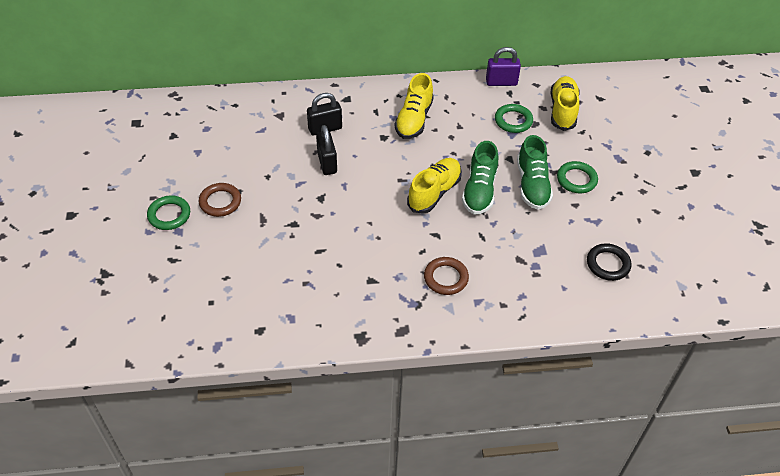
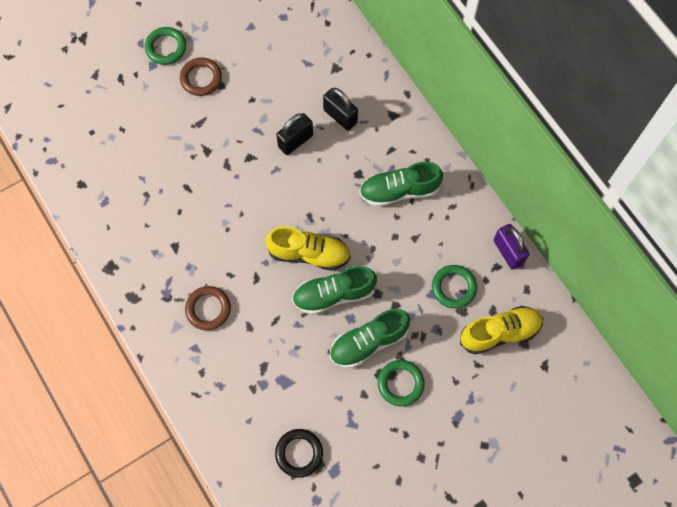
camera: 65 degrees right, 20 degrees up
(414, 119) = (399, 190): yellow shoe -> green shoe

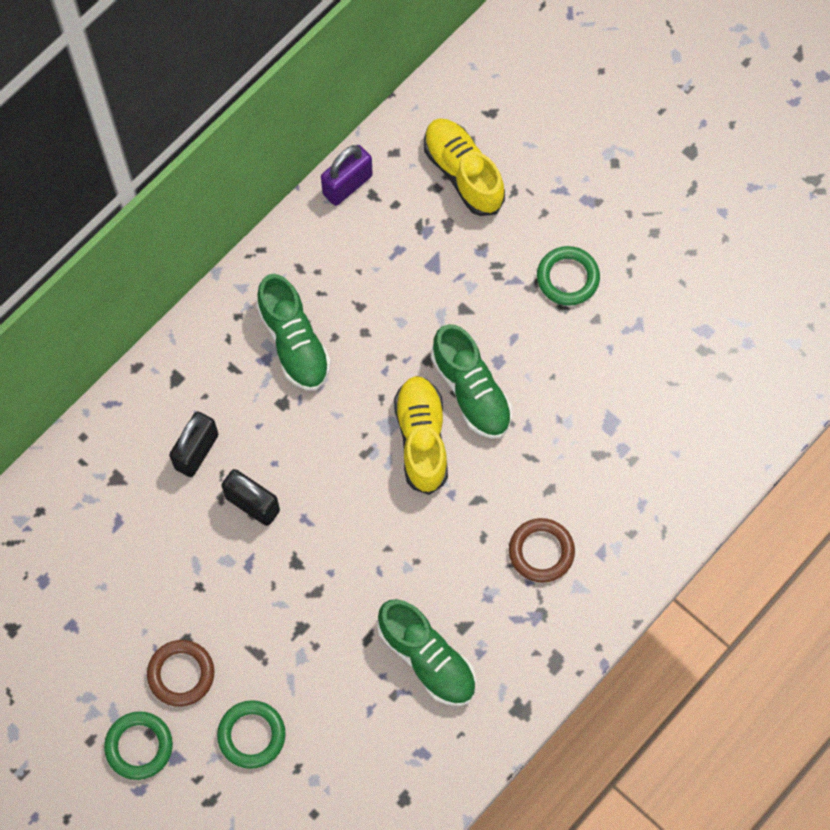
camera: 105 degrees left, 0 degrees up
(299, 453) = (697, 379): black ring -> none
(368, 342) = (524, 330): green shoe -> green shoe (427, 658)
(453, 287) = (417, 241): green ring -> green ring (251, 735)

